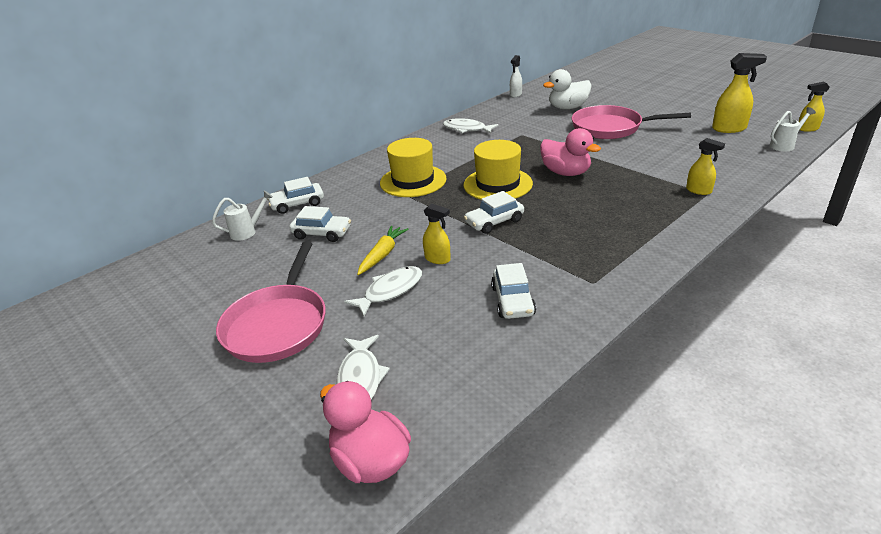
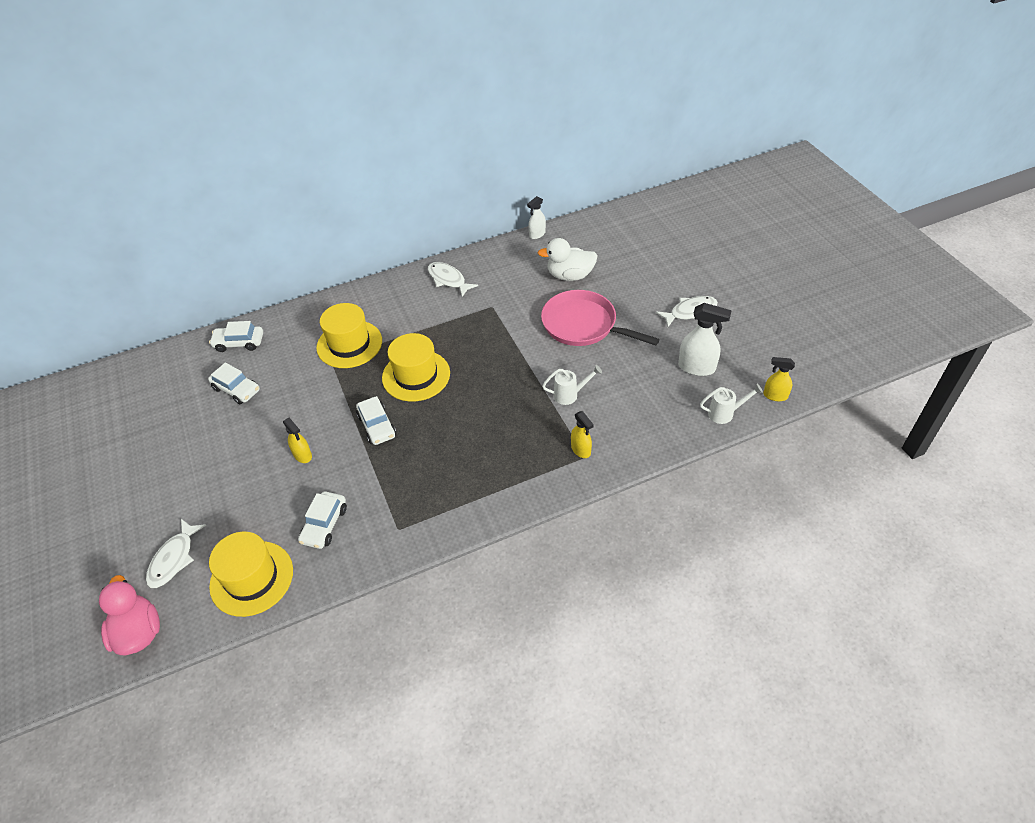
camera: 20 degrees right, 15 degrees up
(248, 232) = (183, 366): white watering can -> white watering can (570, 395)
(278, 324) = (150, 484): pink pan -> none
(382, 254) = (266, 434): yellow carrot -> none
(390, 291) = (245, 478): white fish -> white fish (690, 312)
(472, 366) = (251, 578): none -> yellow hat
(494, 222) = (377, 426): white car -> white car turned 105 degrees counterclockwise
(566, 173) = (486, 380): pink duck -> none
(729, 128) = (697, 367): yellow spray bottle -> white spray bottle

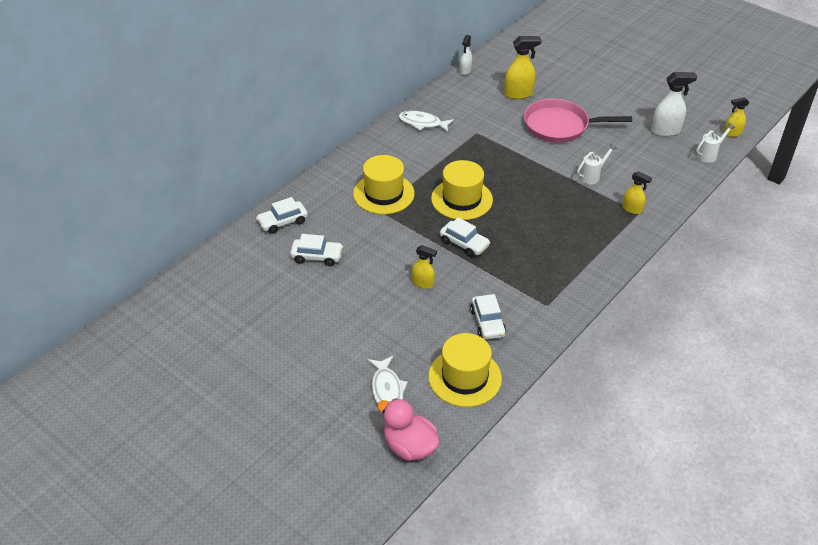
camera: 30 degrees left, 5 degrees down
(570, 276) = (518, 94): white duck -> yellow spray bottle
(690, 312) = (630, 95): white fish -> none

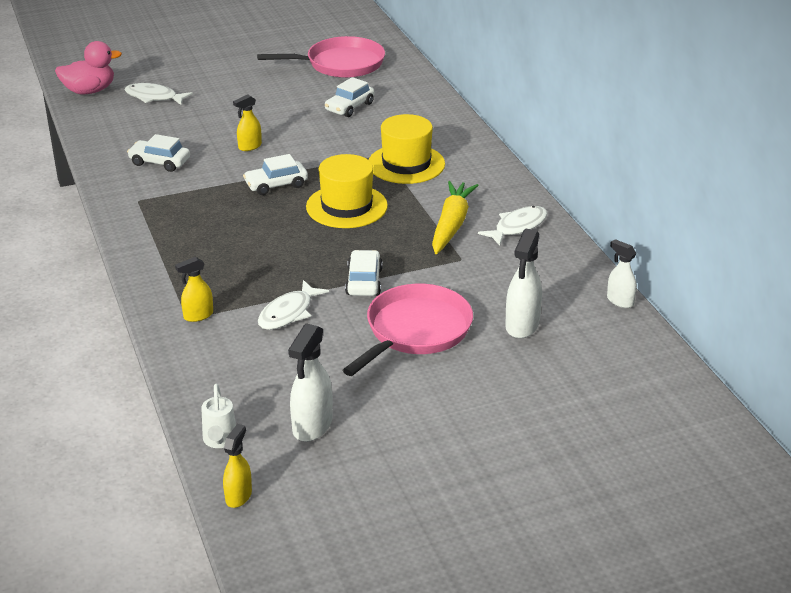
camera: 120 degrees right, 10 degrees down
(238, 295) = (340, 64): none -> pink pan
(282, 222) = (419, 103): white car -> white car (364, 282)
(443, 148) = (451, 225): none -> yellow carrot
(464, 377) = (117, 132): yellow hat -> none
(518, 94) = (522, 326): yellow spray bottle -> white spray bottle
(592, 176) = (288, 313): white watering can -> white fish

